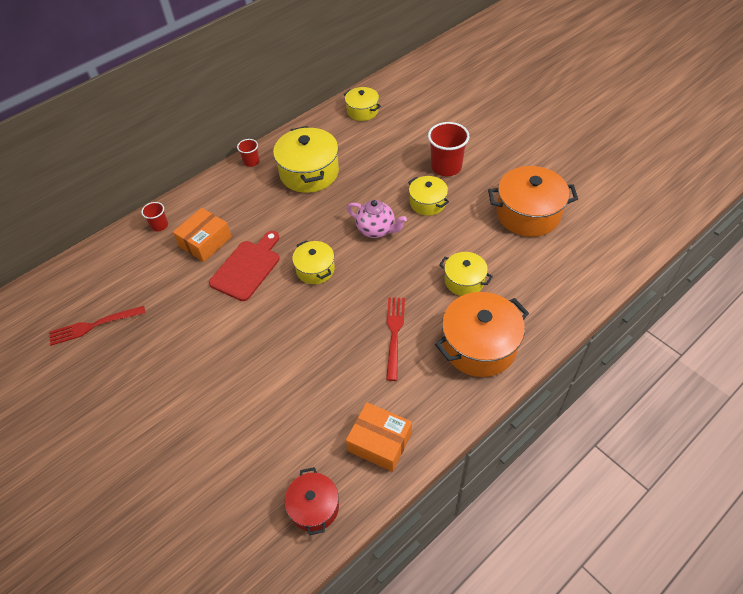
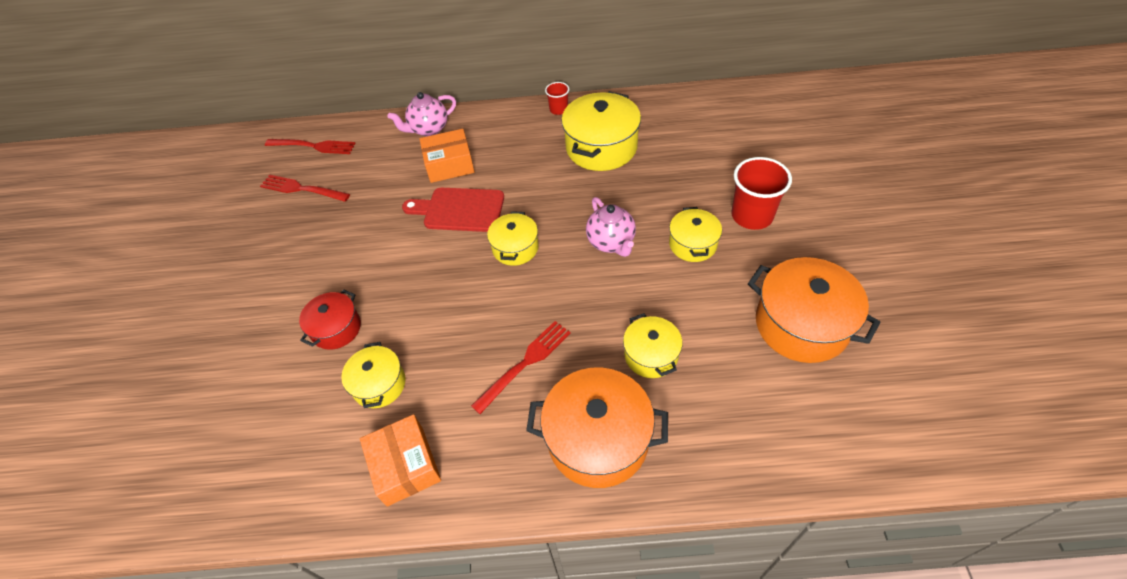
camera: 40 degrees right, 0 degrees up
(66, 289) = (313, 146): none -> red fork
(159, 225) = (429, 129): red cup -> pink teapot
(247, 268) = (459, 210): red cutting board -> red cutting board turned 150 degrees counterclockwise
(314, 507) = (293, 482): red pot -> red pot (336, 328)
(362, 111) = (715, 110): yellow pot -> yellow pot (379, 384)

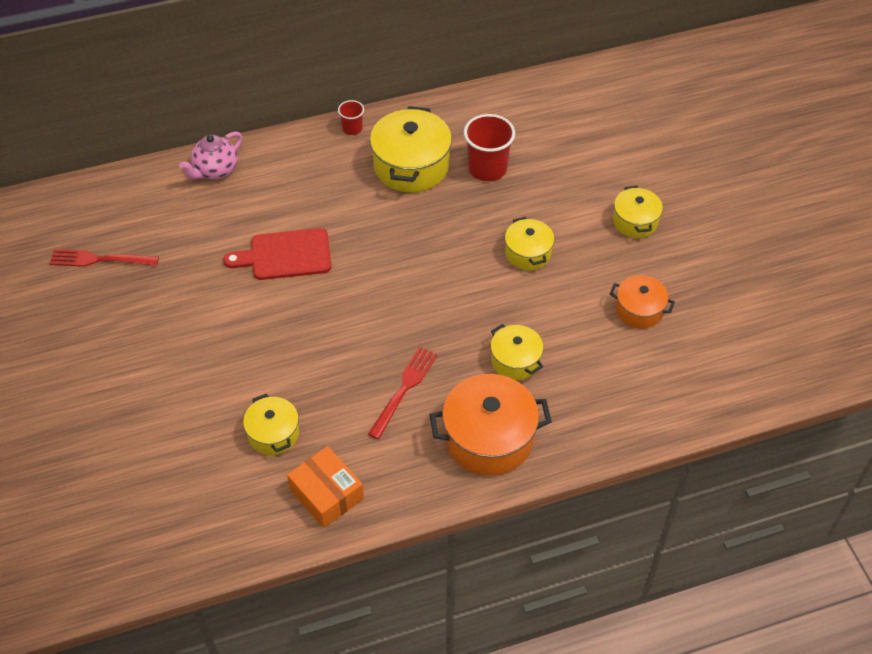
camera: 20 degrees left, 0 degrees up
(313, 146) = (88, 209): red fork -> none
(336, 328) = (207, 393): red pot -> none
(449, 164) = (255, 208): orange box -> none
(515, 248) = (357, 285): yellow pot -> yellow pot (635, 221)
(611, 242) = (450, 264): pink teapot -> none
(752, 216) = (576, 216): red cup -> red cup (487, 168)
(801, 324) = (639, 310): orange pot -> orange pot, size x0.58

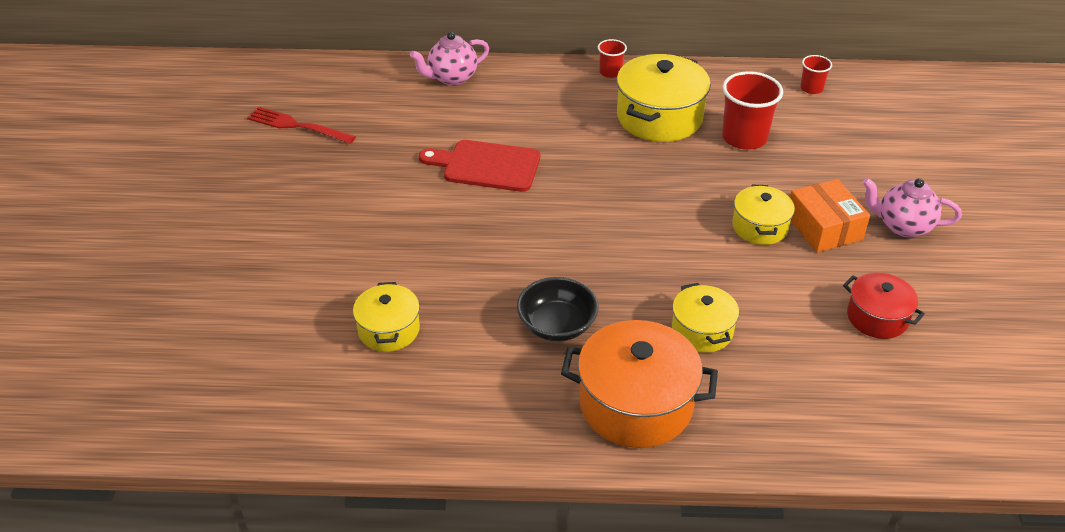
camera: 20 degrees right, 10 degrees down
(326, 494) = (417, 409): orange box -> orange box (824, 227)
(404, 389) = (557, 325): red fork -> black bowl
(525, 102) = (811, 88): none -> red cup
(635, 221) = (903, 226): yellow pot -> pink teapot
(639, 310) = (877, 317): orange pot -> red pot

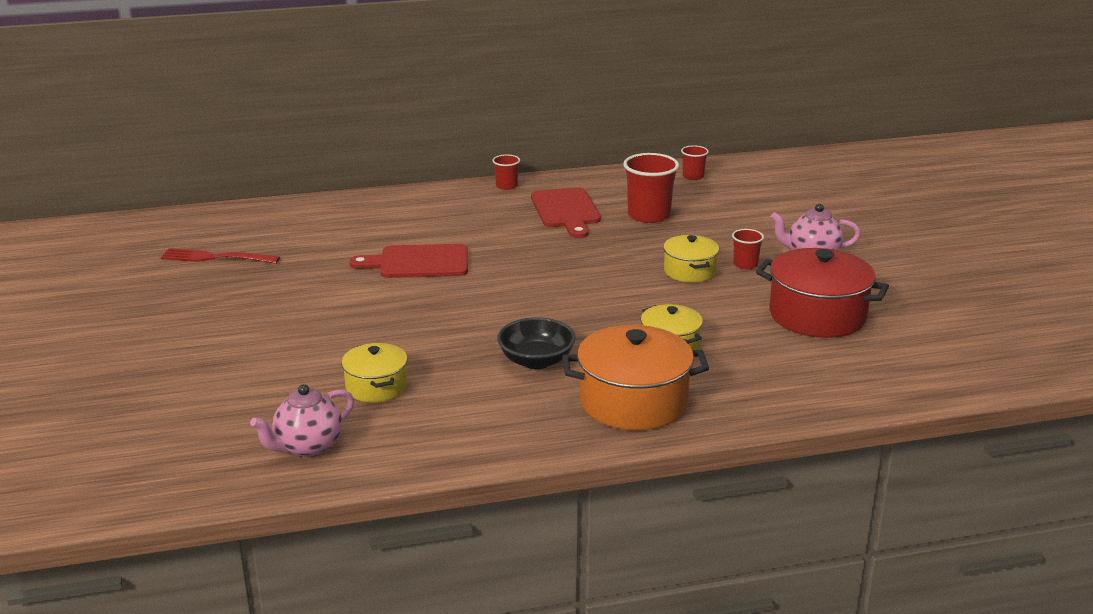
camera: 15 degrees left, 15 degrees down
(452, 78) = (356, 206): pink teapot -> pink teapot (308, 447)
(659, 117) = (566, 211): yellow pot -> red cutting board
(824, 227) = (745, 264): orange box -> red cup
(877, 317) = (817, 315): red pot -> red pot, size x1.73

